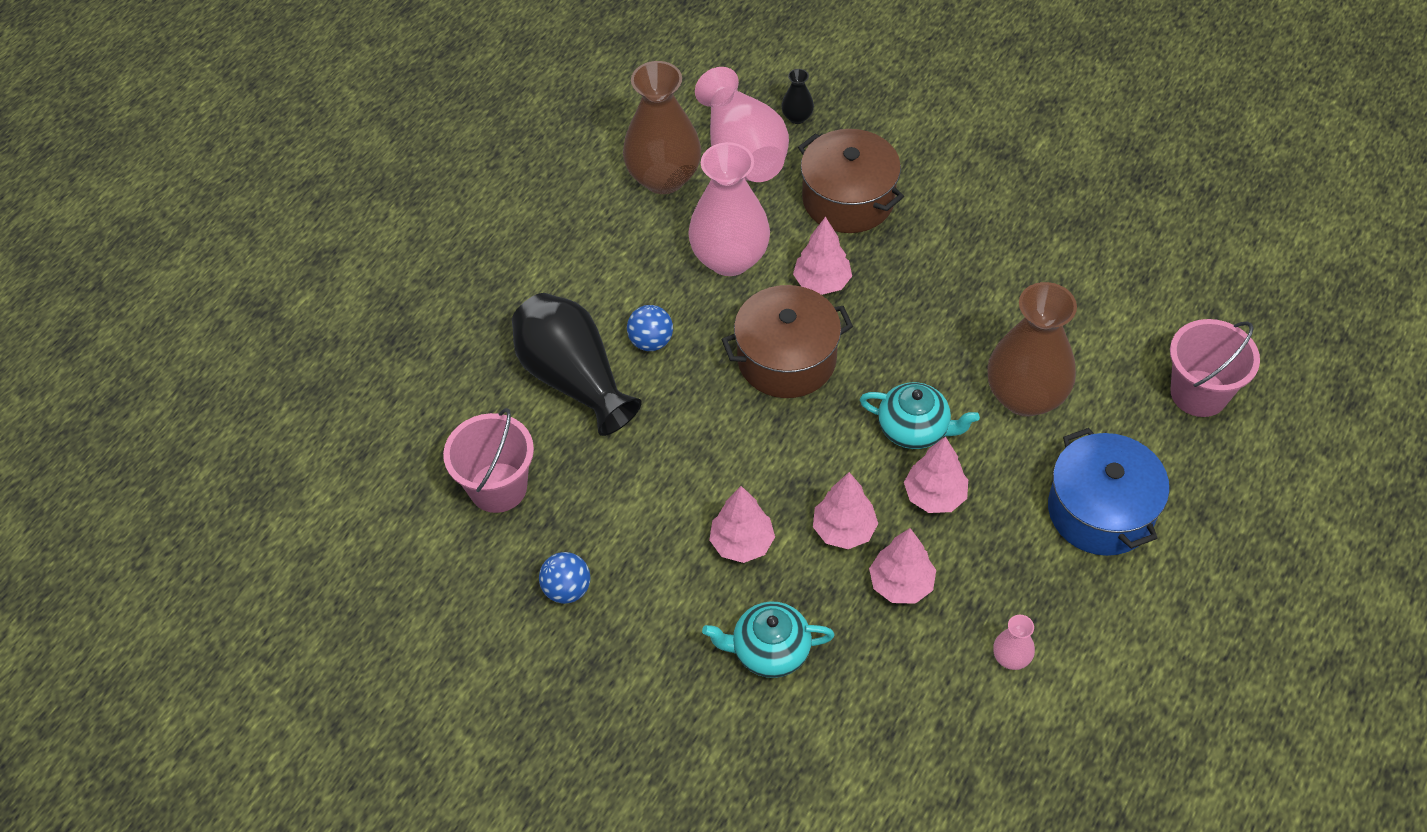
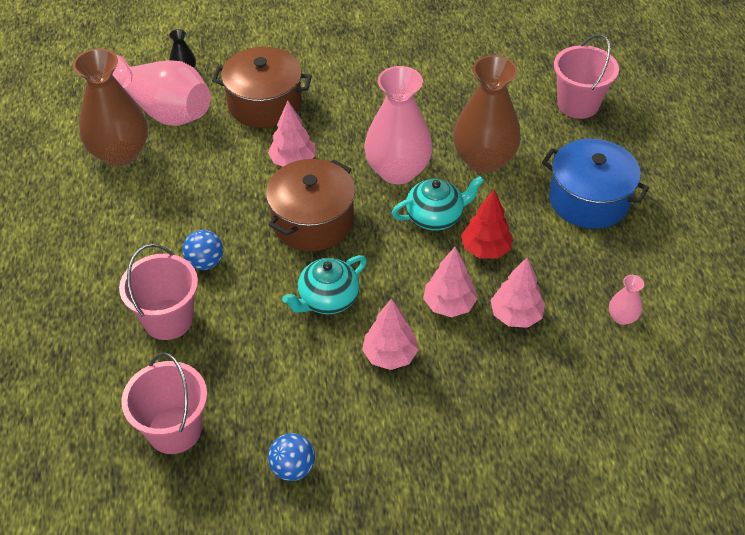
camera: 40 degrees left, 5 degrees down
(573, 379) = (168, 319): black vase -> pink bucket
(730, 259) = (215, 180): pink vase -> pink vase (397, 171)
(769, 650) = (472, 413): turquoise teapot -> turquoise teapot (327, 299)
(934, 496) = (485, 249): pink tree -> red tree

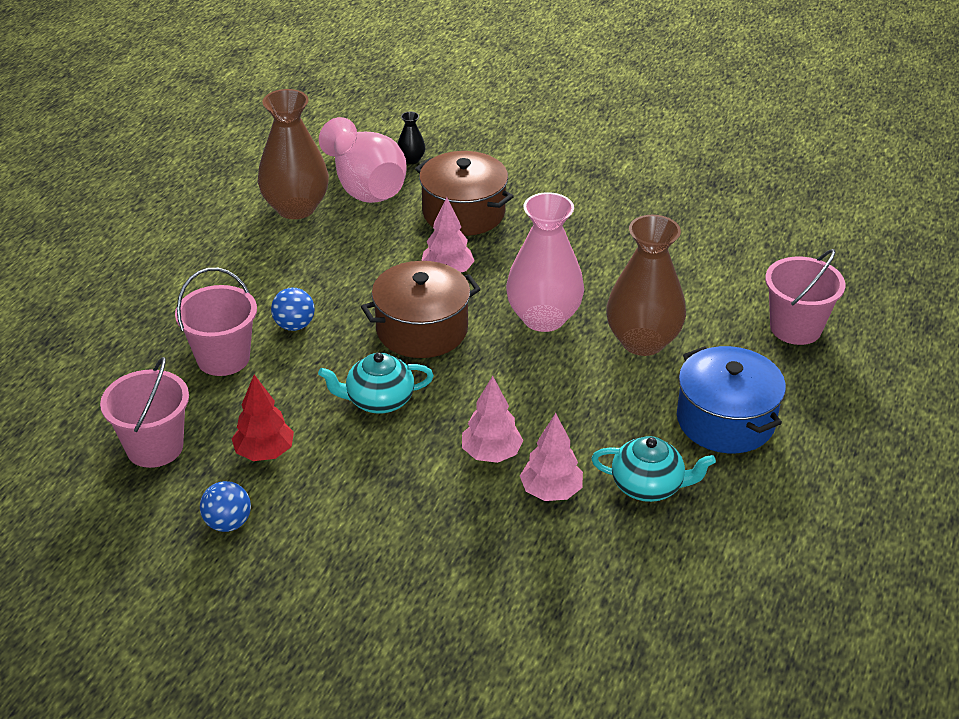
camera: 30 degrees right, 10 degrees down
(390, 355) = (395, 472): pink tree -> none
(435, 217) = (546, 372): turquoise teapot -> turquoise teapot (648, 486)
(485, 249) = (572, 421): red tree -> red tree (264, 452)
(622, 317) = (663, 541): pink vase -> none

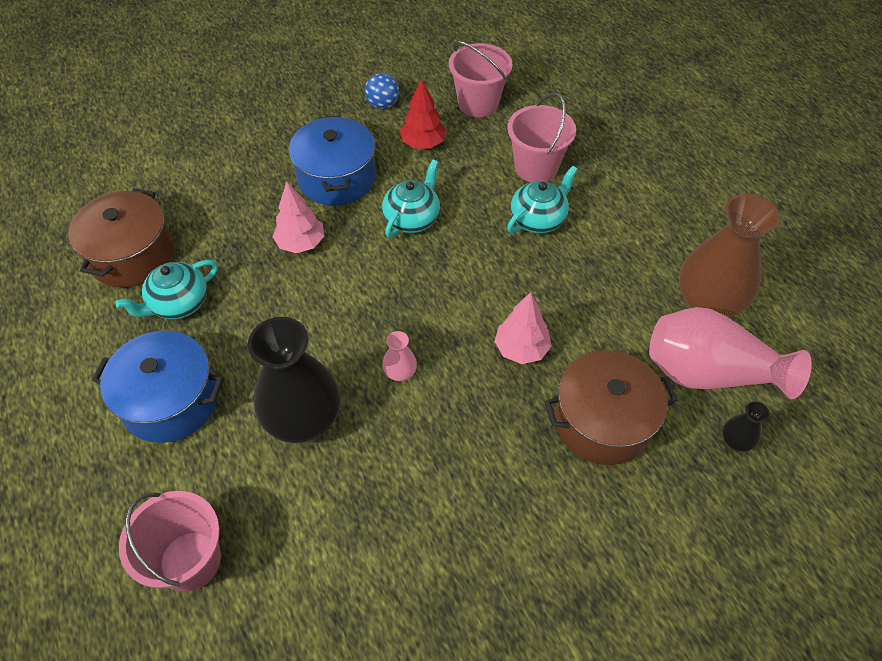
camera: 130 degrees right, 15 degrees up
(294, 325) = (538, 219): blue ball -> turquoise teapot
(382, 485) = (336, 178): none -> blue pot
(422, 329) = (463, 286): brown pot -> brown pot (132, 255)
(543, 318) = (400, 373): pink vase -> pink vase, size x0.43
(551, 491) = (237, 250): pink tree -> none
(642, 341) = (303, 420): brown vase -> black vase

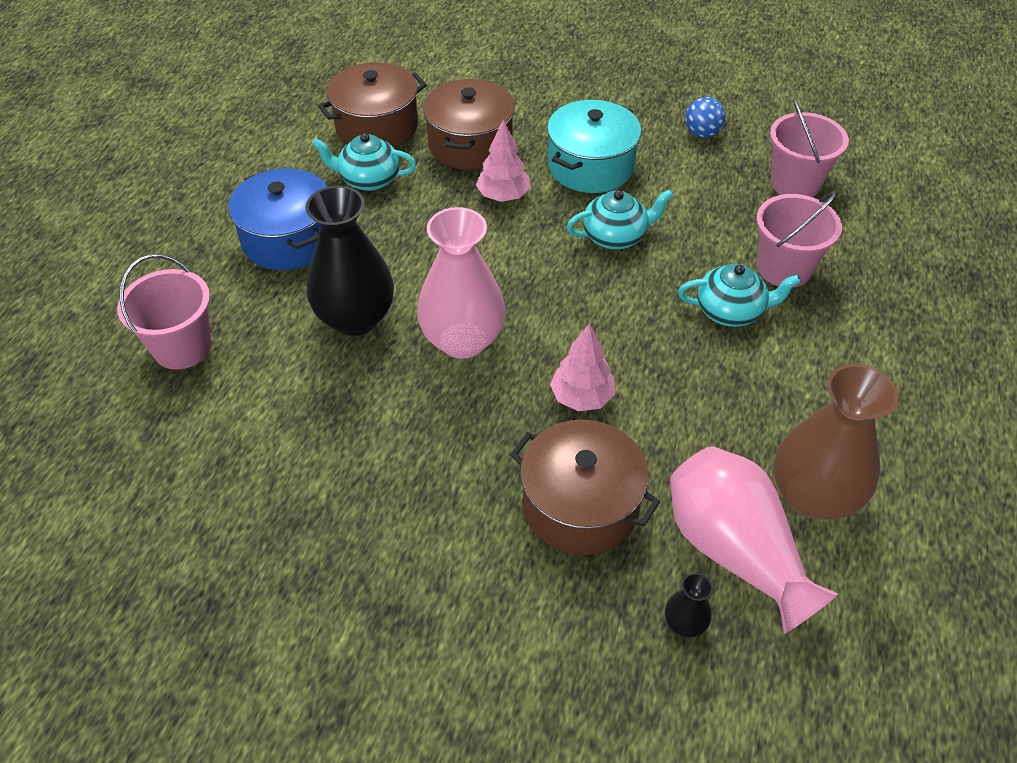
camera: 45 degrees right, 5 degrees down
(227, 219) = (470, 144): none -> brown pot
(336, 178) = (591, 166): blue pot -> turquoise pot
(400, 373) = (463, 340): pink vase -> pink vase, size x2.33
(423, 144) = (699, 185): red tree -> none

